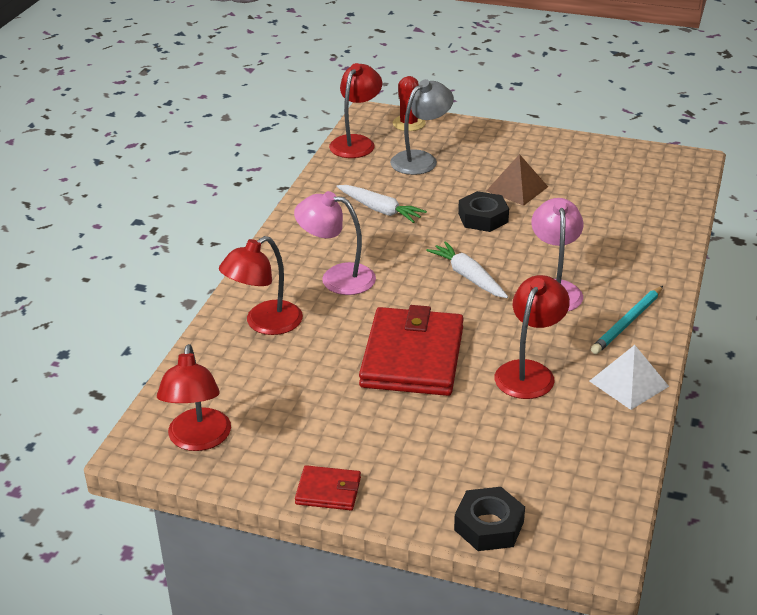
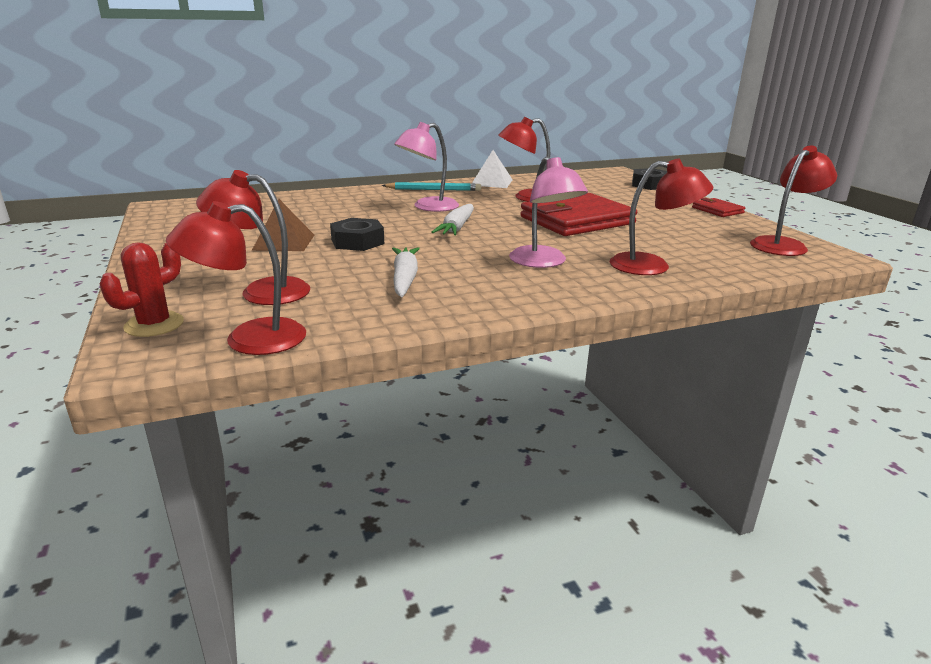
camera: 130 degrees left, 10 degrees down
(421, 159) = (262, 291): grey lamp -> red lamp

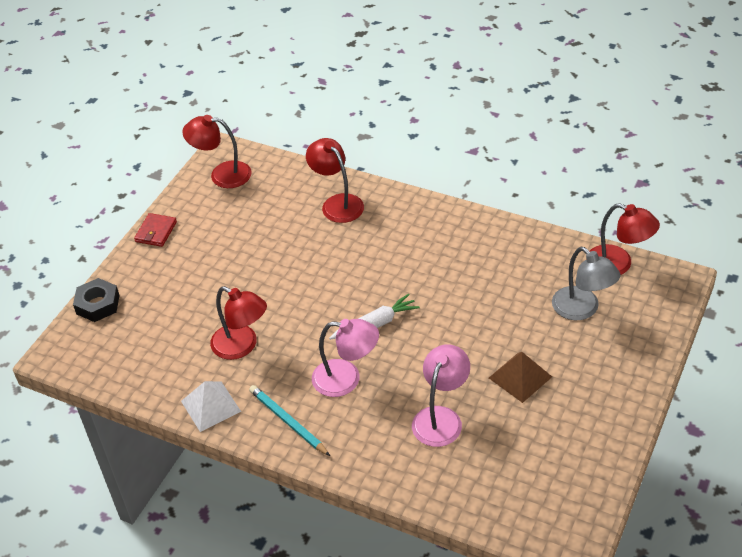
camera: 130 degrees left, 20 degrees up
(154, 325) = (659, 306): red cactus -> none
(262, 291) = (582, 310): red lamp -> grey lamp
(357, 242) = (469, 344): black nut -> none
(405, 279) = (490, 274): white carrot -> none
(543, 262) = (389, 243): pink lamp -> pink lamp (441, 418)
(577, 220) = (277, 281): red wallet -> none

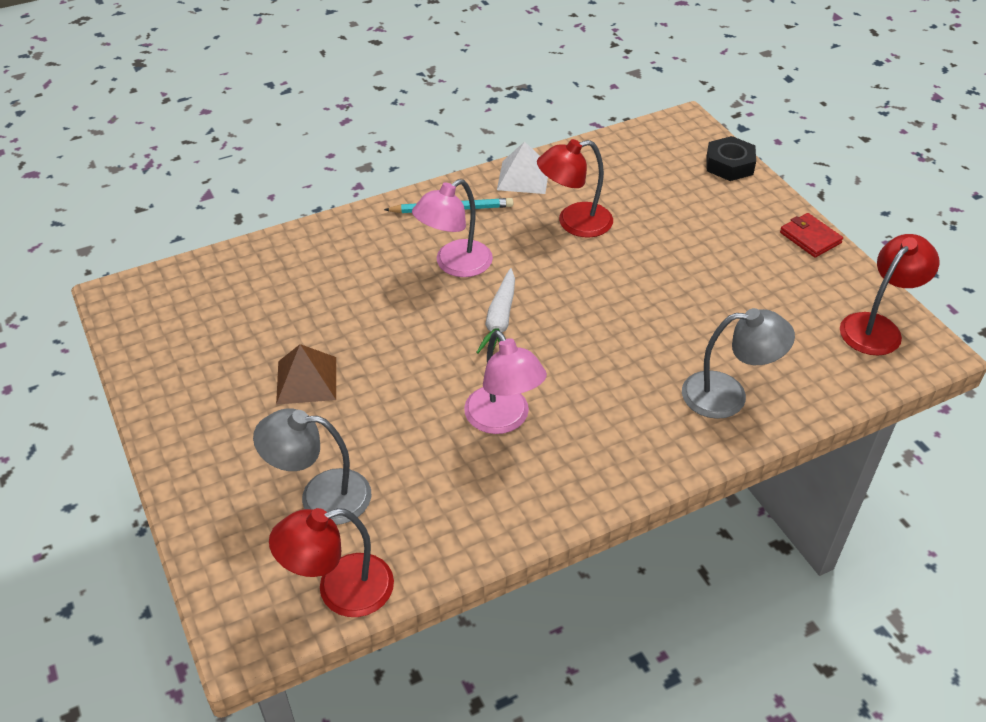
camera: 125 degrees right, 0 degrees up
(337, 203) = (728, 395): red lamp -> grey lamp
(441, 418) = (335, 297): pink lamp -> pink lamp (503, 420)

